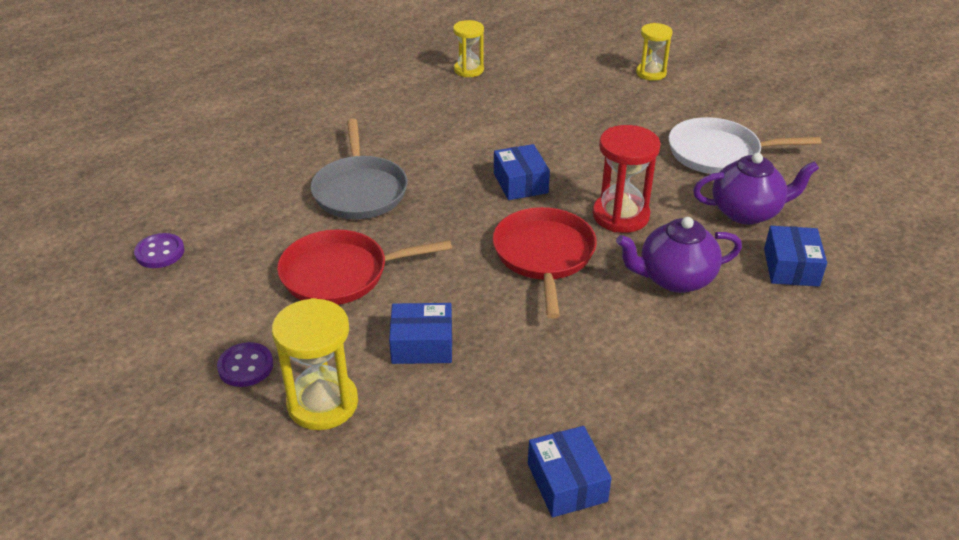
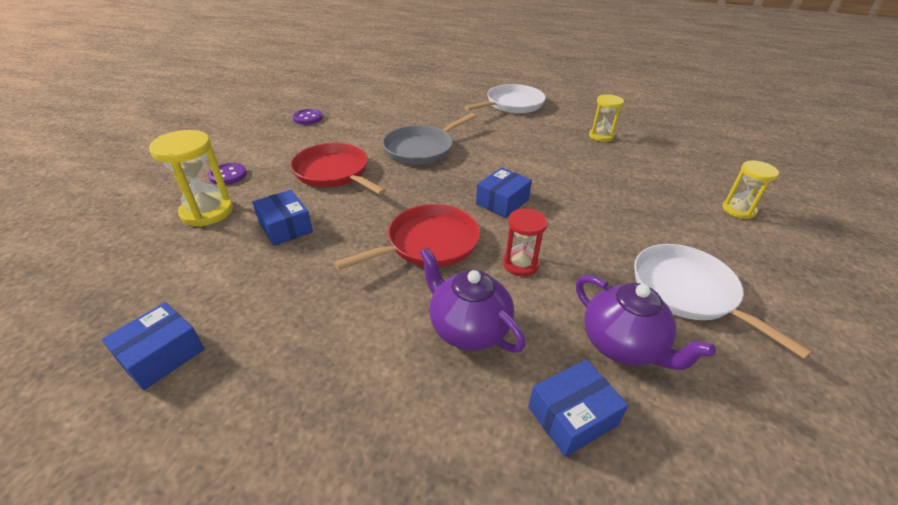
camera: 55 degrees right, 0 degrees up
(333, 86) = (512, 104): none -> white pan
(620, 215) = (520, 264): red hourglass -> red hourglass, size x0.65

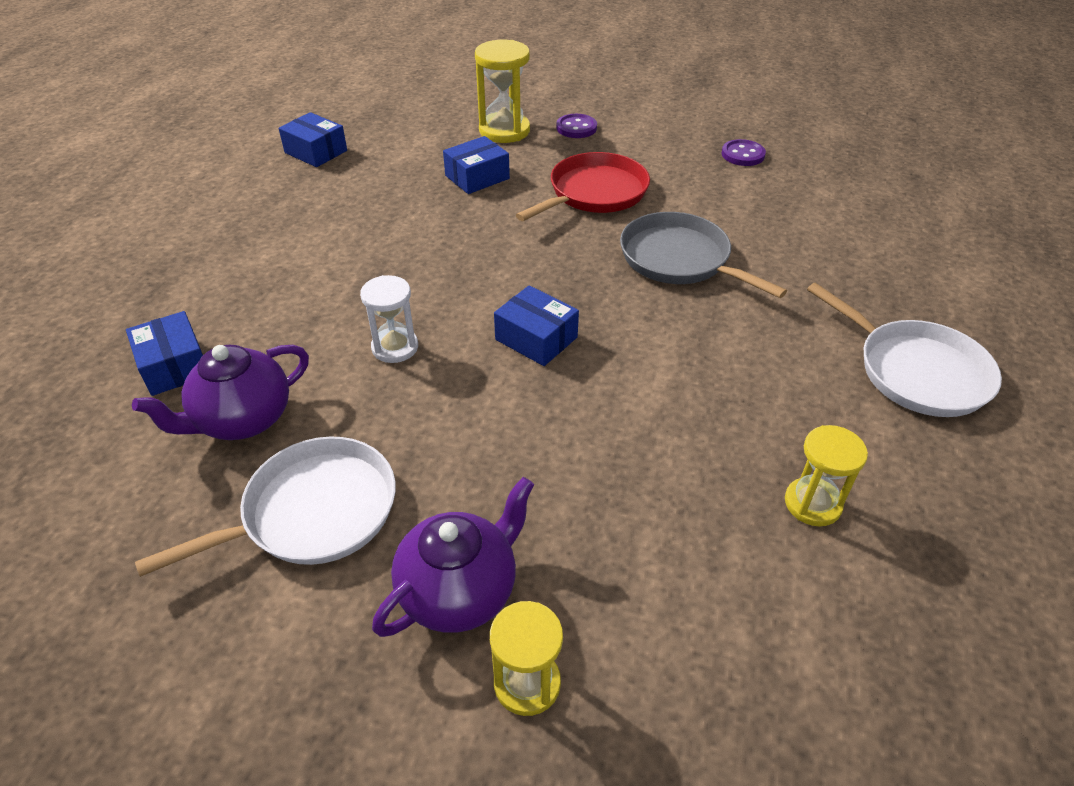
camera: 90 degrees right, 5 degrees up
(428, 243) = (442, 273): red pan -> none
(467, 328) = (300, 303): purple teapot -> purple teapot (460, 591)
(520, 264) = (395, 347): red hourglass -> white hourglass

